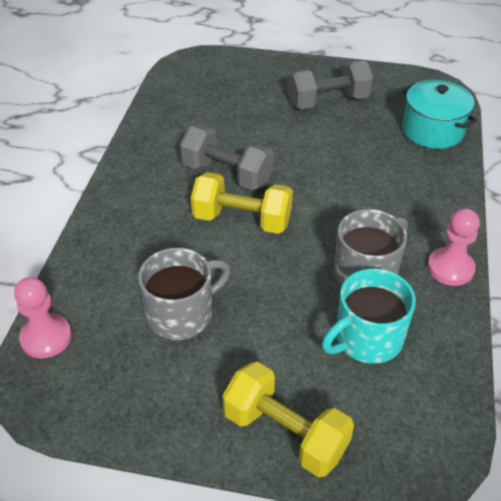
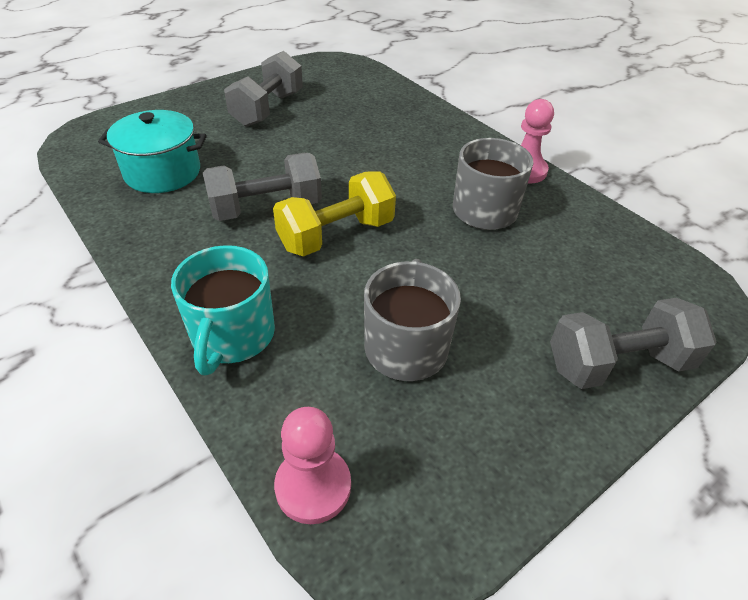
camera: 50 degrees left, 0 degrees up
(285, 433) = (617, 364): yellow dumbbell -> grey dumbbell
(367, 339) = (554, 252): turquoise mug -> turquoise mug (232, 336)
(432, 131) = (376, 91): turquoise pot -> turquoise pot (162, 172)

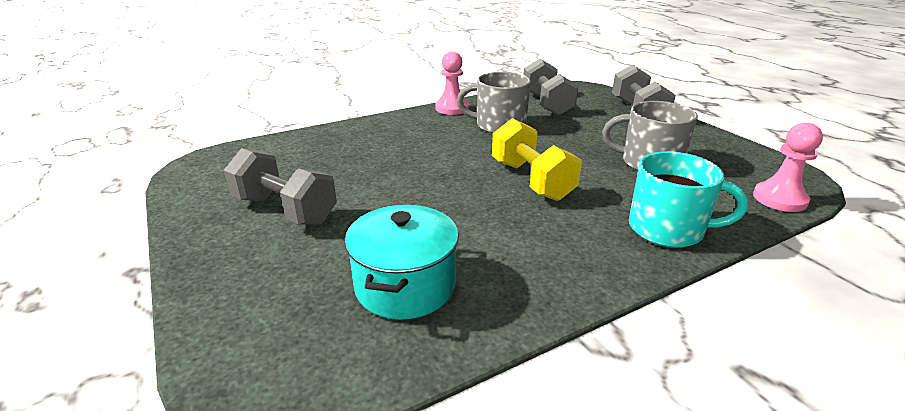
camera: 80 degrees left, 15 degrees down
(266, 208) = (490, 212): grey dumbbell -> grey dumbbell (547, 104)

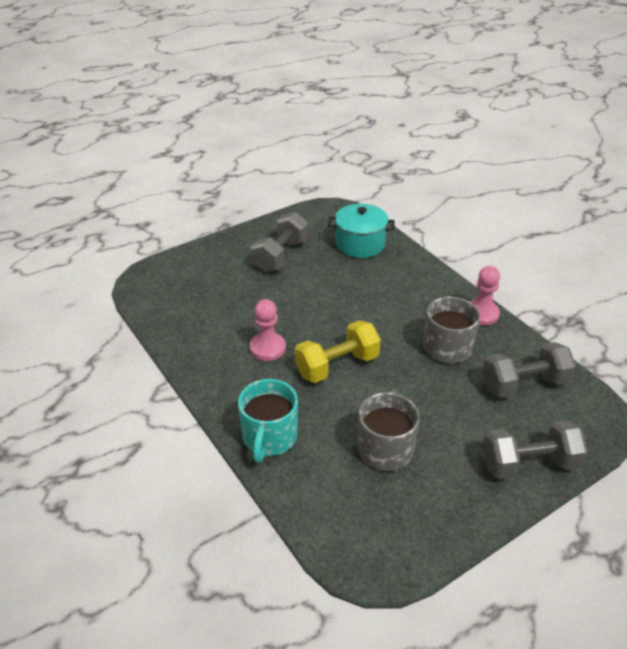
camera: 85 degrees right, 10 degrees up
(405, 285) = (207, 312): turquoise pot -> turquoise pot (360, 244)
(779, 199) = (326, 532): pink pawn -> pink pawn (267, 348)

